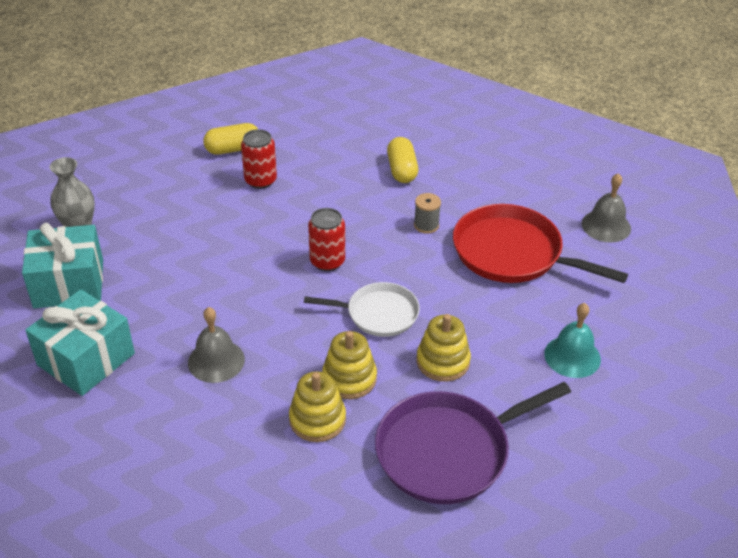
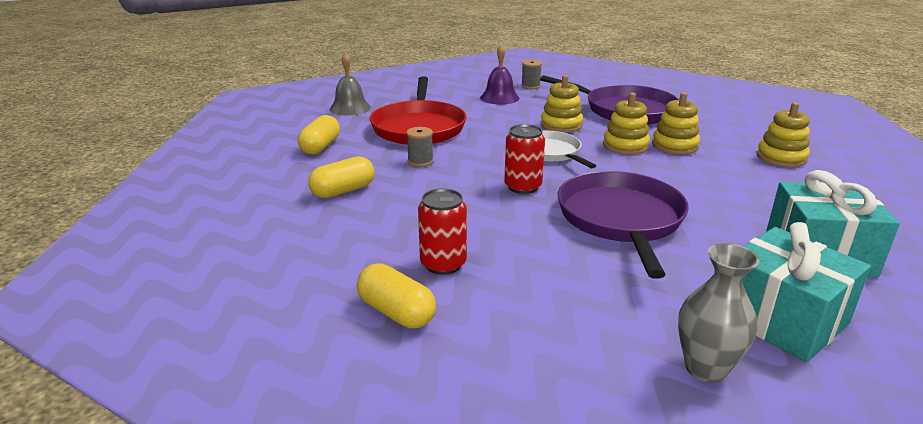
camera: 120 degrees left, 15 degrees down
(216, 361) = (701, 194): grey bell -> none
(216, 489) = (781, 158): none -> yellow stacking toy
(229, 286) = (621, 219): none -> purple pan
(503, 181) = (320, 147): none -> yellow capsule
(572, 356) = (499, 97): turquoise bell -> purple bell
(605, 411) = (530, 86): none -> grey spool

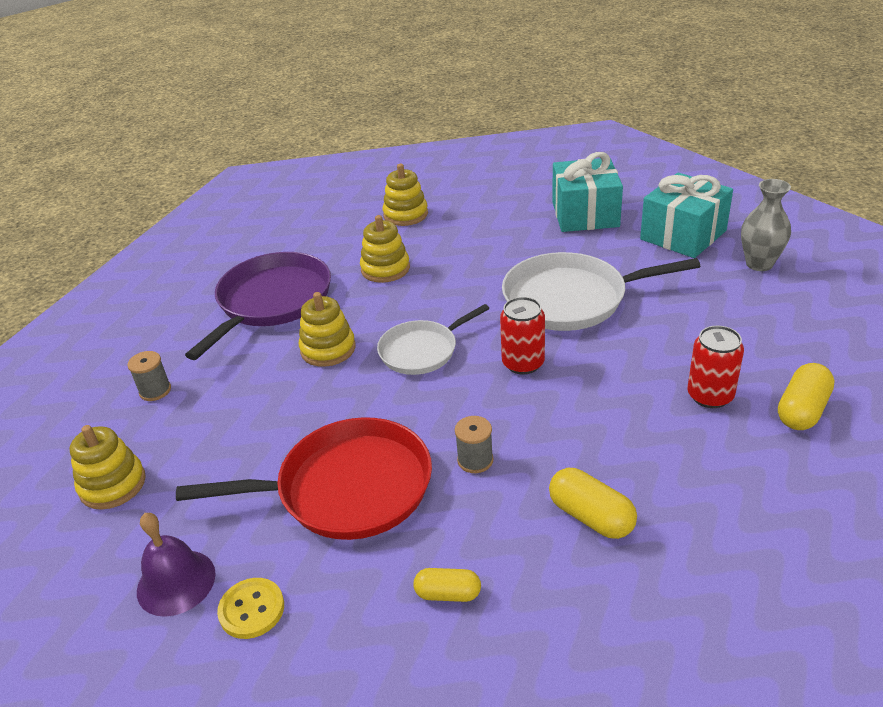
camera: 95 degrees left, 10 degrees up
(320, 147) = (448, 593): yellow capsule -> yellow capsule, size x0.66
(350, 108) = (252, 609): grey bell -> yellow button
(499, 97) = (209, 418): purple bell -> purple bell (176, 582)
(621, 219) = (571, 299): purple pan -> white pan
(625, 146) = (391, 299): yellow stacking toy -> yellow stacking toy (112, 485)

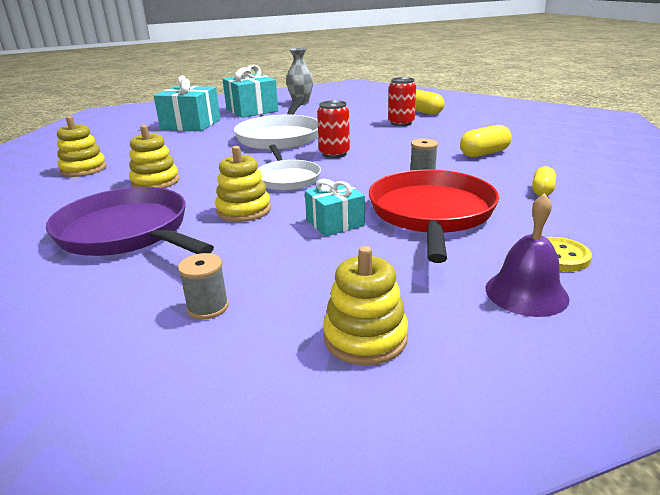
camera: 75 degrees left, 10 degrees down
(309, 418) = (335, 223): none -> turquoise gift

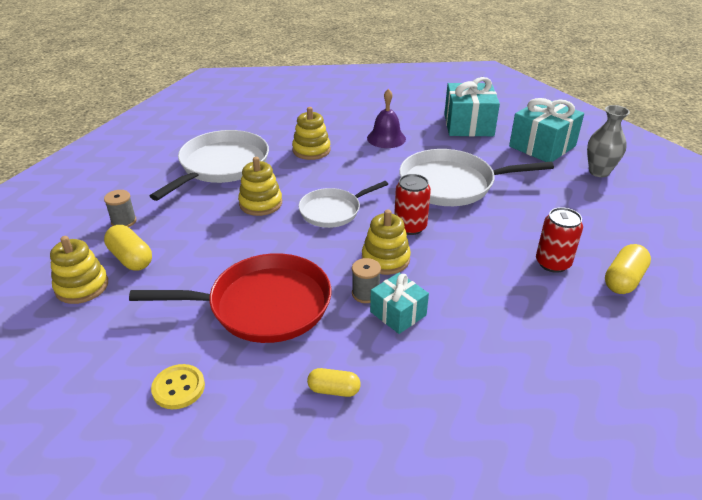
camera: 75 degrees right, 10 degrees up
(83, 169) = (331, 113): yellow stacking toy -> yellow stacking toy (385, 259)
(127, 232) = (221, 166): purple pan -> white pan
(335, 223) = (240, 252): turquoise gift -> turquoise gift (398, 313)
(484, 153) = (451, 343): yellow capsule -> yellow capsule (131, 258)
(526, 293) = (122, 362): purple bell -> purple bell (386, 138)

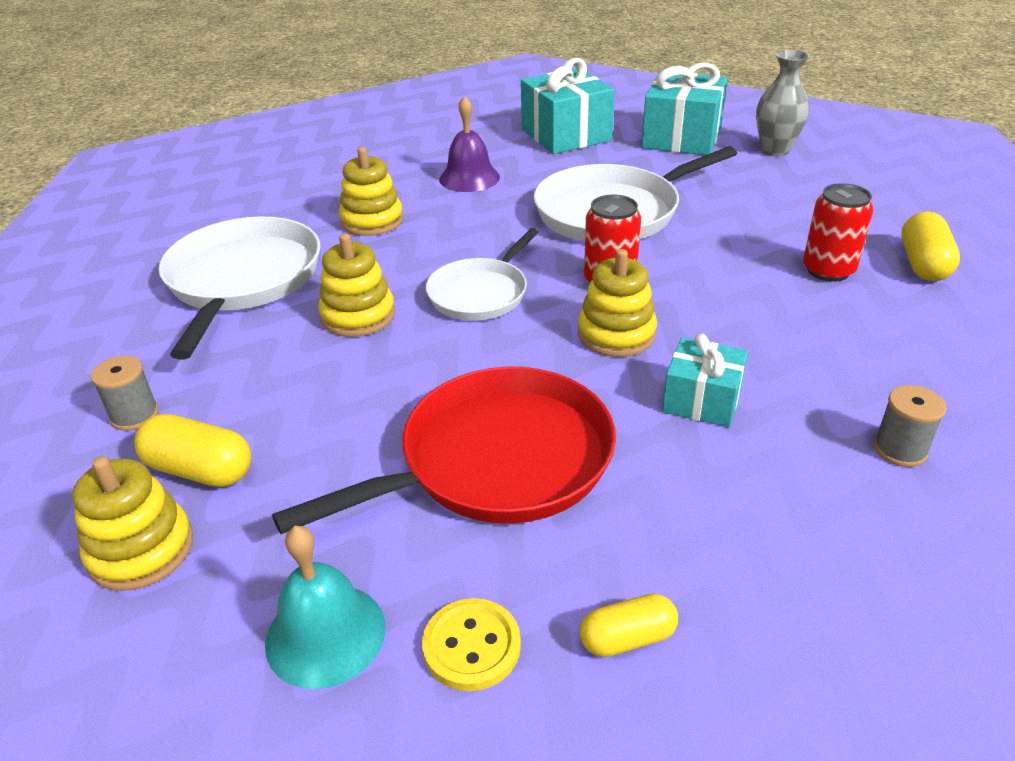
camera: 25 degrees left, 0 degrees up
(124, 355) = (325, 634): none -> turquoise bell
(334, 390) = (715, 542): yellow capsule -> yellow capsule (627, 638)
(365, 294) = (633, 390): grey spool -> grey spool (900, 449)

